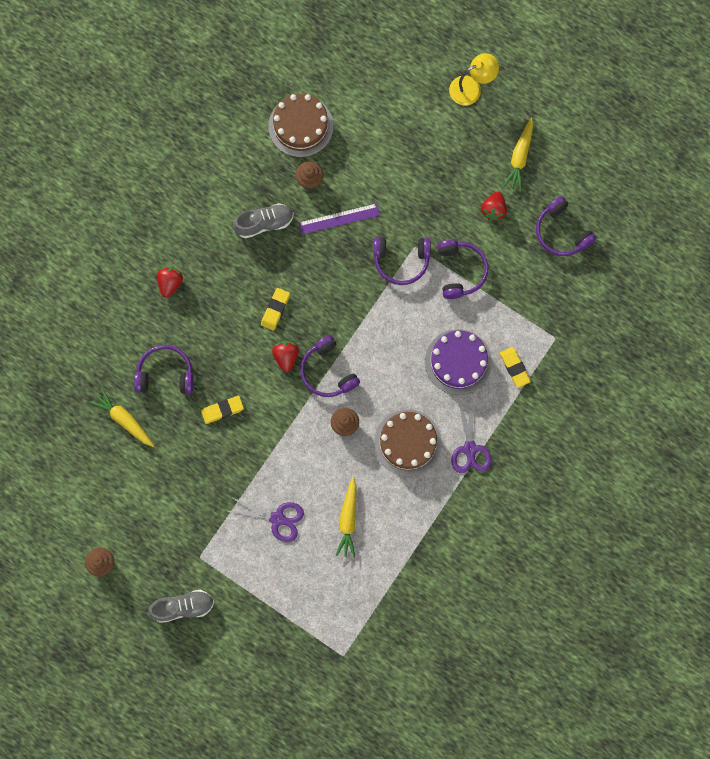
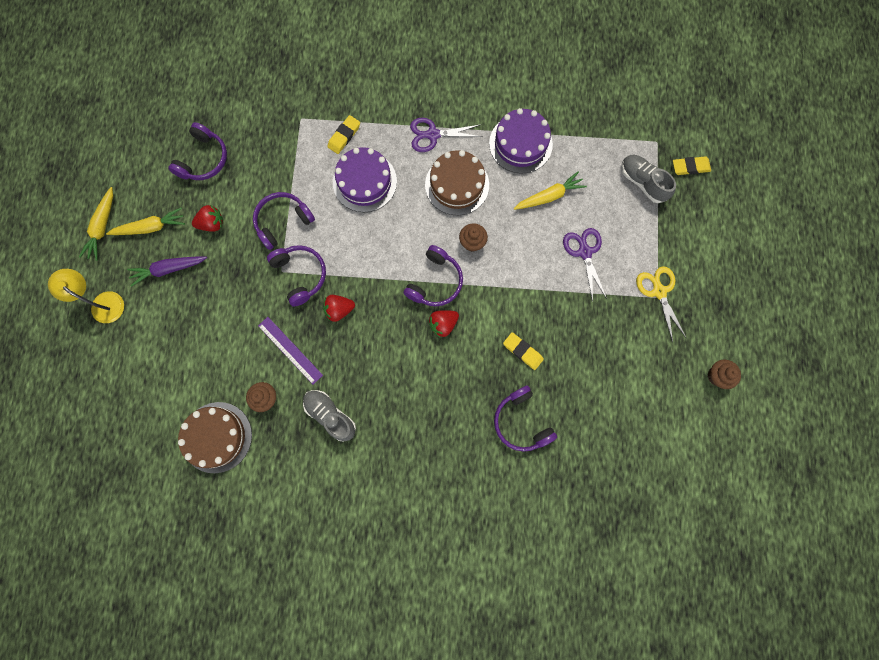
camera: 120 degrees left, 0 degrees up
(124, 420) = (585, 434): yellow carrot -> yellow carrot (102, 227)
(170, 283) = (436, 469): red strawberry -> red strawberry (339, 310)
(183, 607) = (705, 286): grey shoe -> grey shoe (642, 182)
(203, 562) = (659, 291): none -> yellow scissors
(275, 309) = (406, 358): yellow eraser -> yellow eraser (690, 167)
(414, 525) = (520, 144): none -> purple cake
(470, 155) = (169, 269): none -> purple carrot
(470, 449) = (432, 135): purple scissors -> purple scissors turned 150 degrees counterclockwise

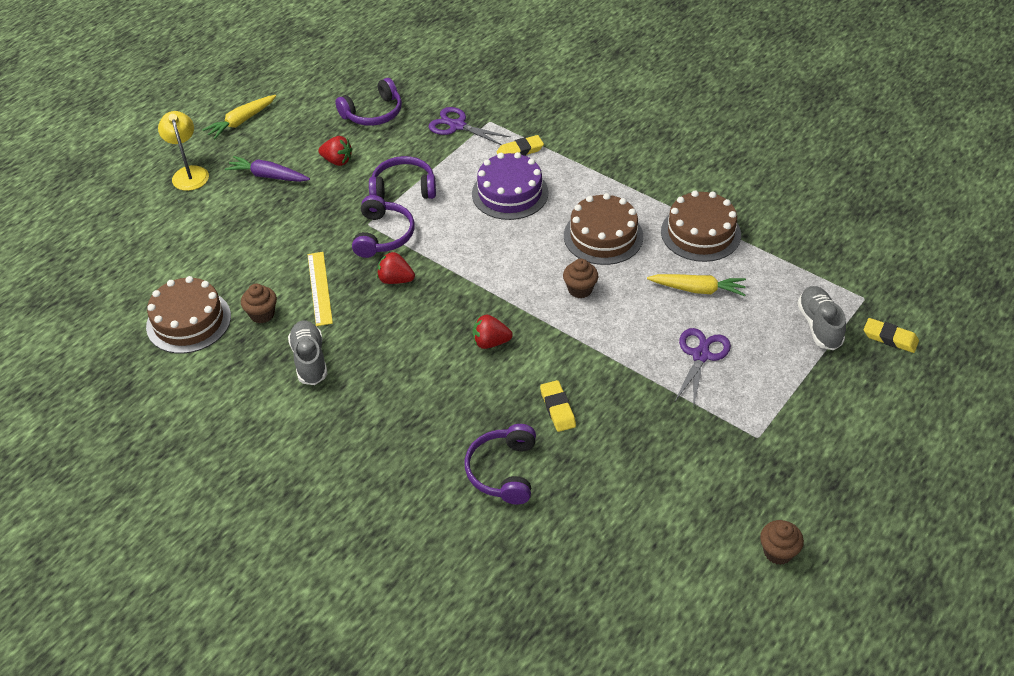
camera: 35 degrees right, 30 degrees down
(150, 227) = (281, 139): yellow carrot -> none
(290, 350) = (319, 288): purple ruler -> yellow ruler
(432, 135) = (611, 187): purple scissors -> purple scissors (457, 126)
(435, 282) = (513, 303): purple headphones -> none
(520, 144) = (700, 233): purple cake -> brown cake
(659, 291) = (764, 433): yellow scissors -> none

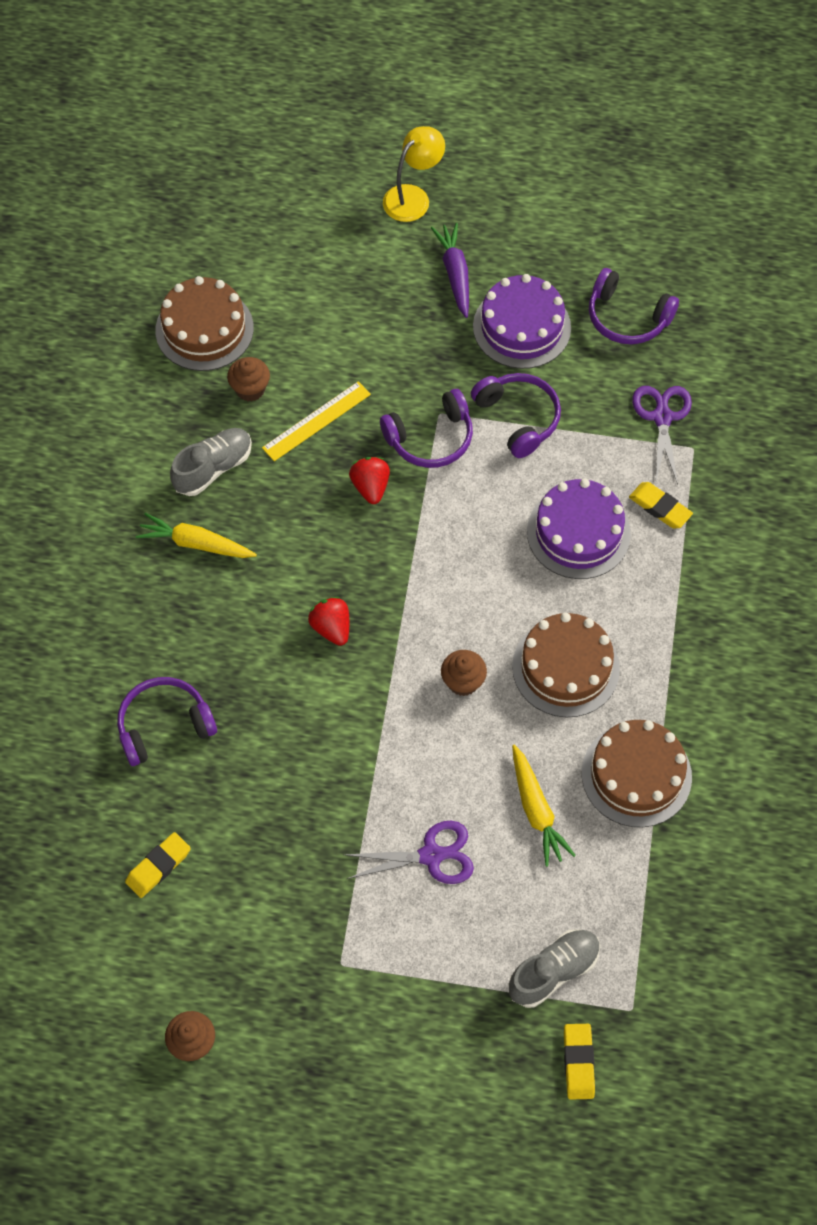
camera: 60 degrees right, 15 degrees up
(241, 121) = (526, 195): yellow carrot -> yellow carrot (196, 544)
(337, 161) = (522, 327): red strawberry -> purple cake
(557, 408) = (274, 739): yellow eraser -> yellow eraser (158, 866)

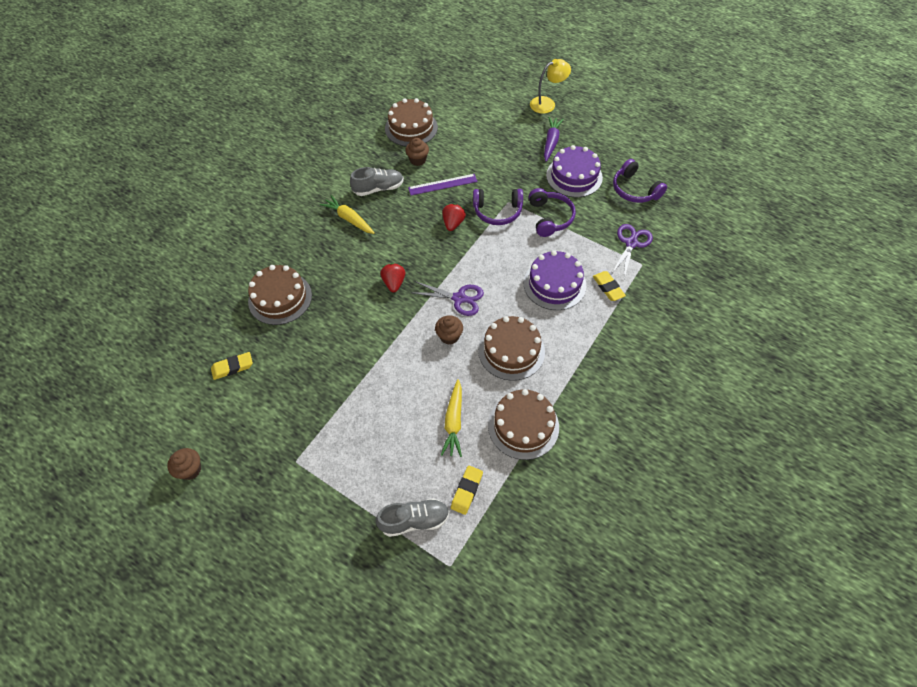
camera: 25 degrees right, 5 degrees down
(164, 725) = (280, 298): purple headphones -> brown cake
(316, 421) = (442, 184): yellow ruler -> purple ruler
(431, 855) = (380, 422): purple scissors -> purple scissors (459, 298)
(578, 1062) = (400, 584): yellow eraser -> yellow eraser (466, 491)

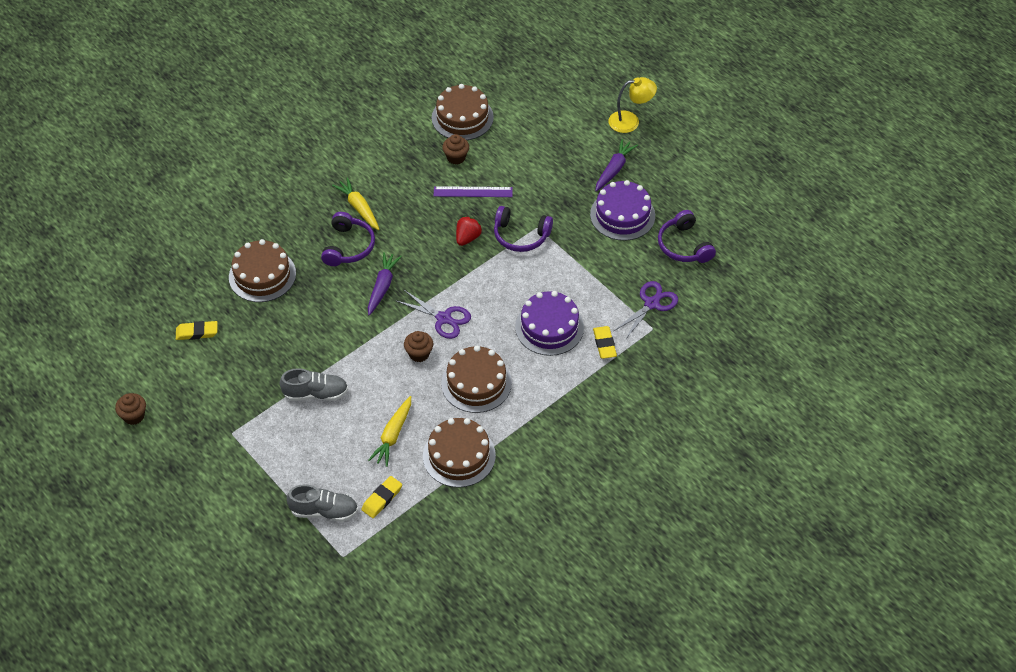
camera: 15 degrees right, 5 degrees down
(378, 188) = (401, 181): grey shoe -> grey shoe (315, 393)
(394, 283) = (382, 287): red strawberry -> purple carrot
(550, 217) = (575, 255): purple headphones -> purple headphones (348, 246)

